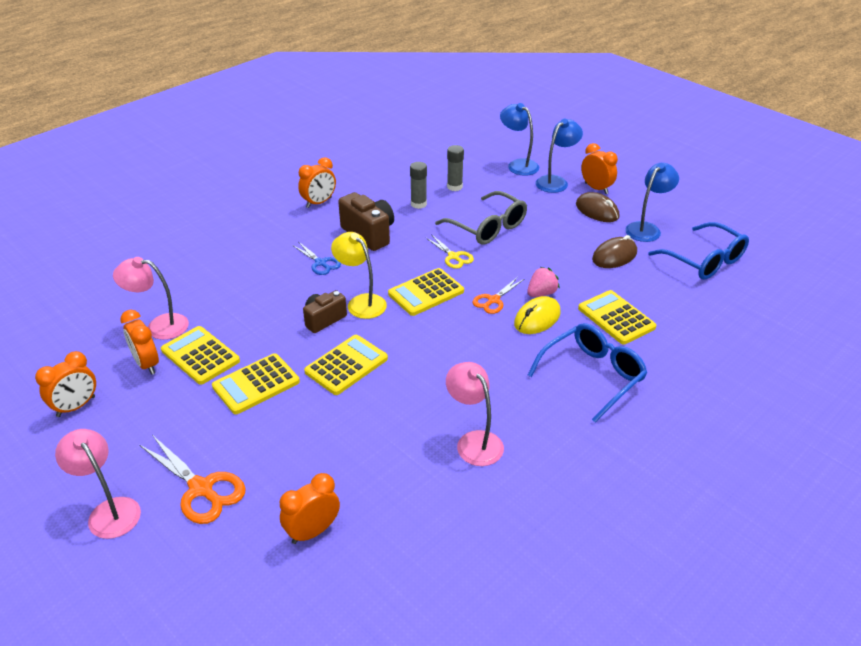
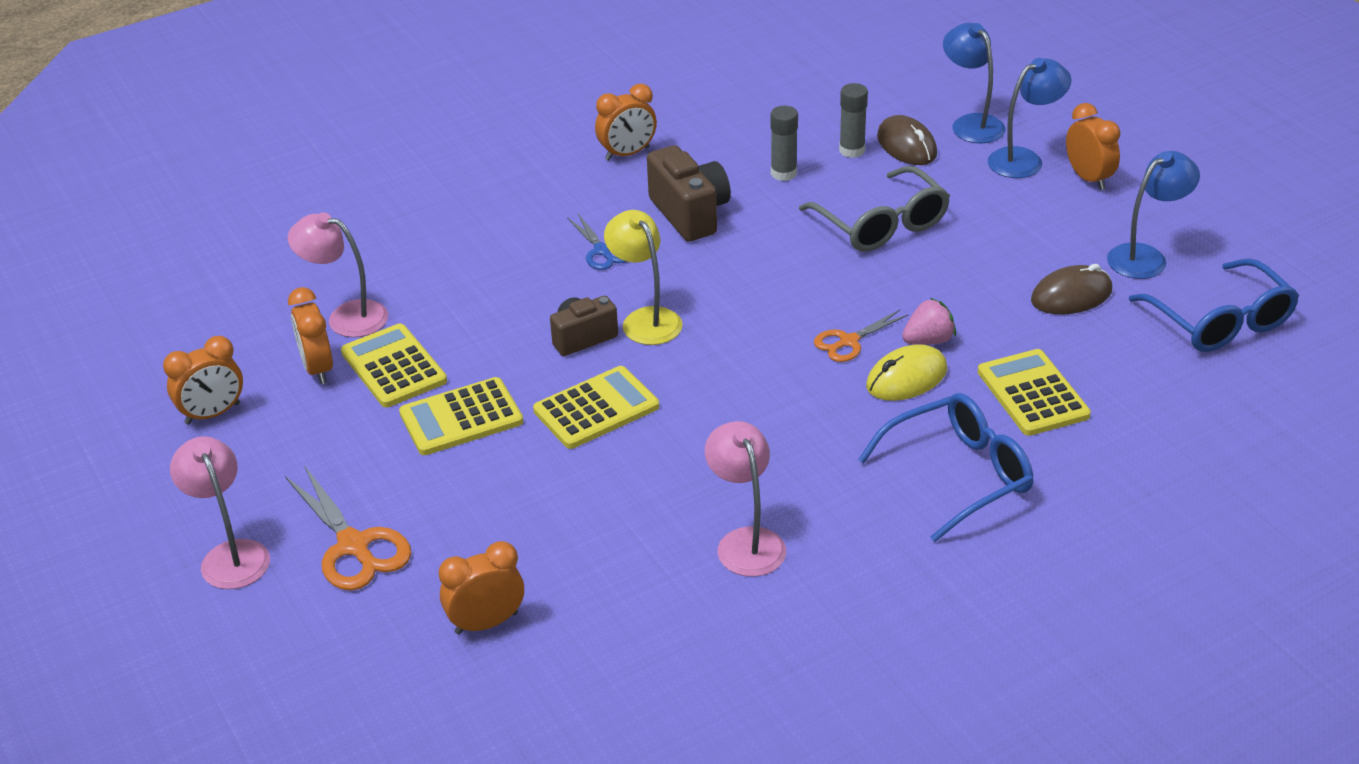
camera: 15 degrees right, 0 degrees up
(426, 292) = (748, 317): yellow calculator -> none
(453, 256) = (810, 265): yellow scissors -> none
(597, 211) = (1074, 217): brown mouse -> brown mouse (906, 146)

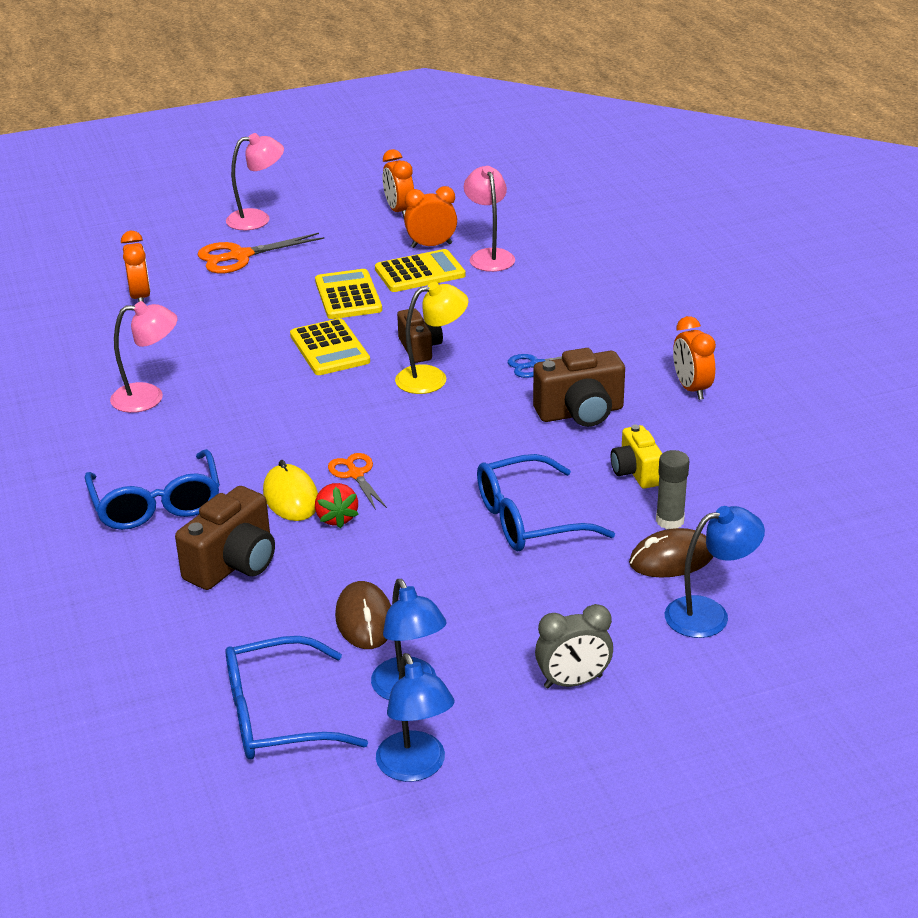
camera: 100 degrees right, 5 degrees down
(346, 316) = (489, 256): pink lamp -> pink lamp turned 45 degrees counterclockwise
(783, 173) = (636, 472): grey glue stick -> yellow camera
(881, 224) = (529, 519): grey glasses -> blue glasses
(928, 340) = (336, 518): pink strawberry -> red strawberry
(1024, 159) = (625, 640): blue lamp -> blue lamp (416, 767)
(1032, 394) = (233, 564): yellow calculator -> brown camera
(1088, 178) = (573, 682): orange clock -> grey clock

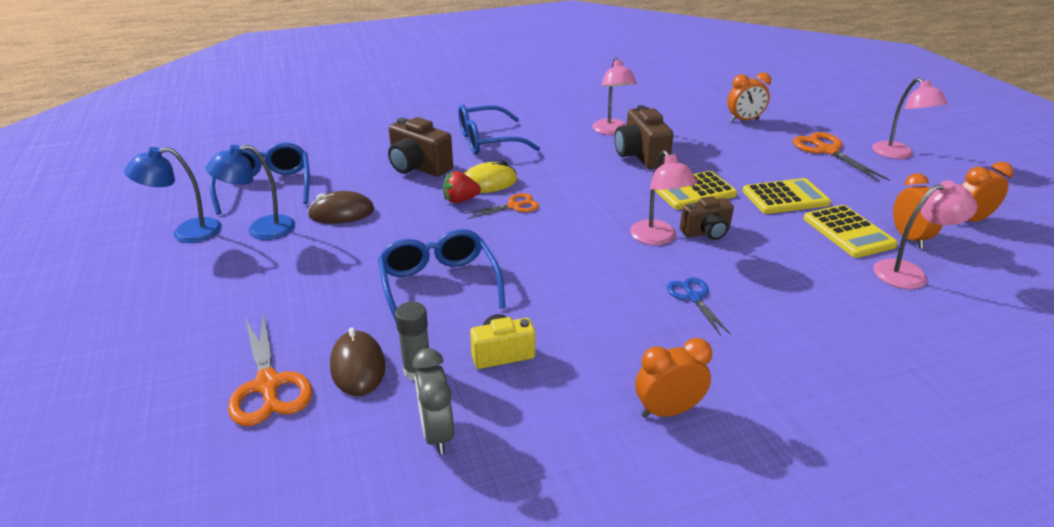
camera: 90 degrees right, 0 degrees up
(432, 378) = (657, 238): yellow lamp -> pink lamp
(573, 682) = (226, 300): grey clock -> grey clock (437, 433)
(580, 413) = (608, 322): brown camera -> brown camera (640, 156)
(709, 614) = (268, 385): blue lamp -> orange scissors

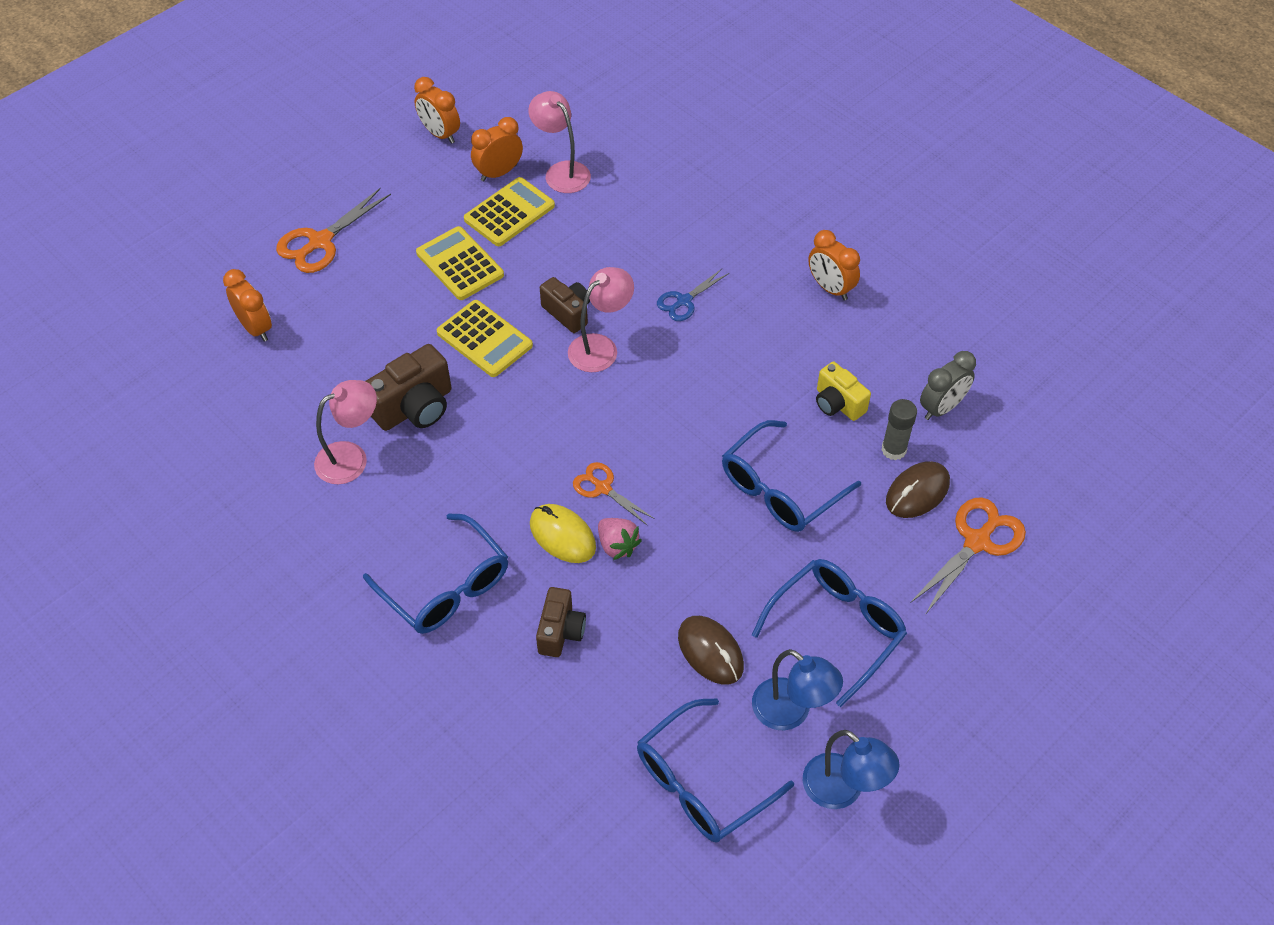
camera: 115 degrees left, 20 degrees up
(291, 269) = (836, 630): none -> blue glasses
(418, 167) = (560, 631): brown camera -> brown camera, size x0.65
(460, 200) = (617, 545): red strawberry -> pink strawberry
(898, 154) = (305, 184): pink lamp -> none

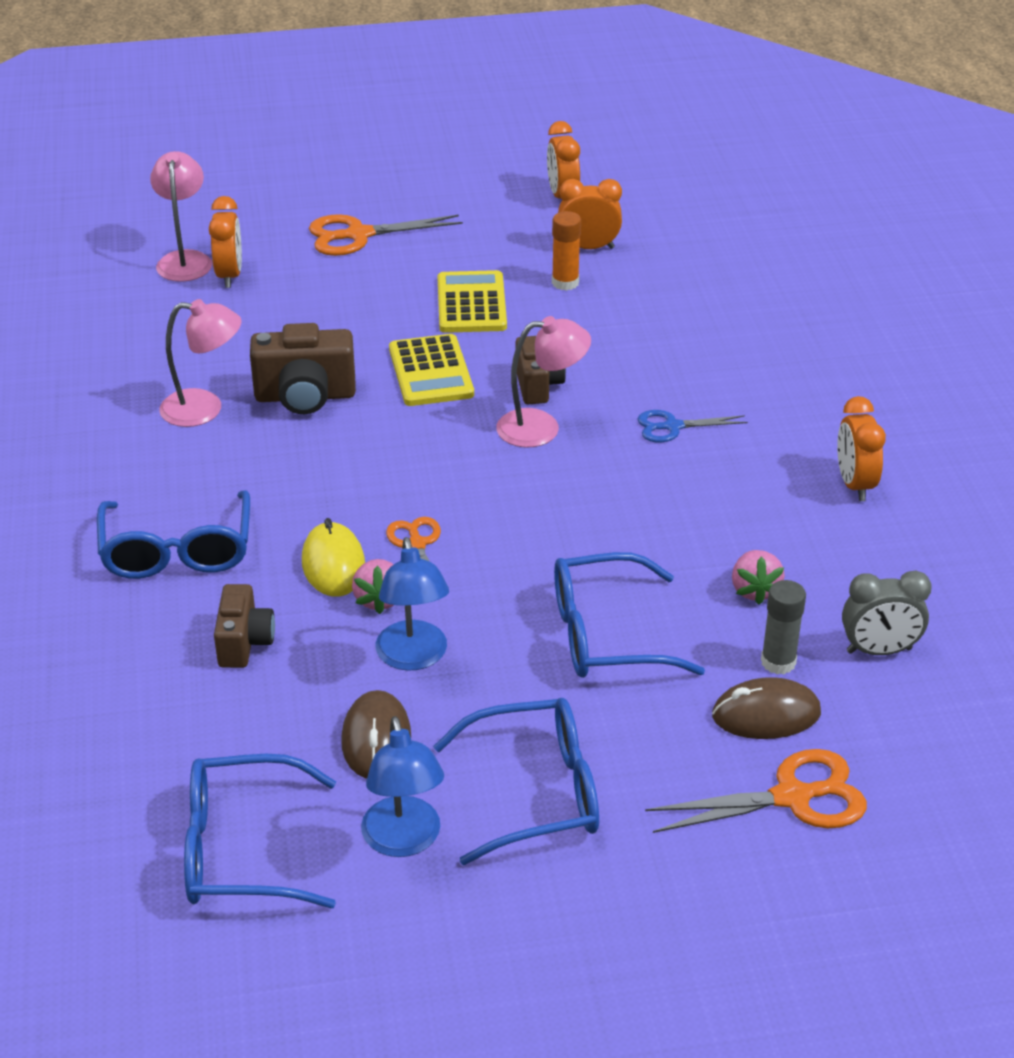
camera: 35 degrees right, 15 degrees down
(509, 213) = (565, 283): yellow calculator -> orange glue stick
(560, 631) = (244, 643): brown camera -> brown camera turned 45 degrees counterclockwise
(561, 171) = (655, 270): pink lamp -> pink lamp (185, 260)
(838, 404) = (754, 590): yellow camera -> pink strawberry
(843, 790) = (384, 945): blue lamp -> blue lamp (413, 657)

